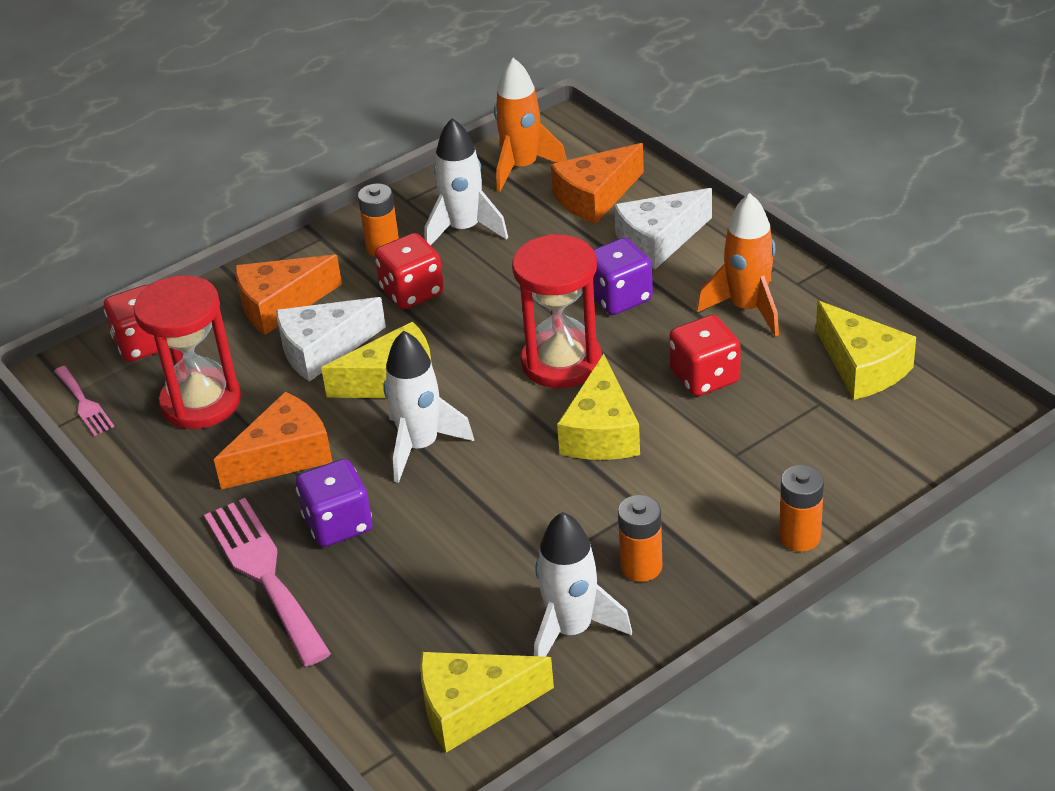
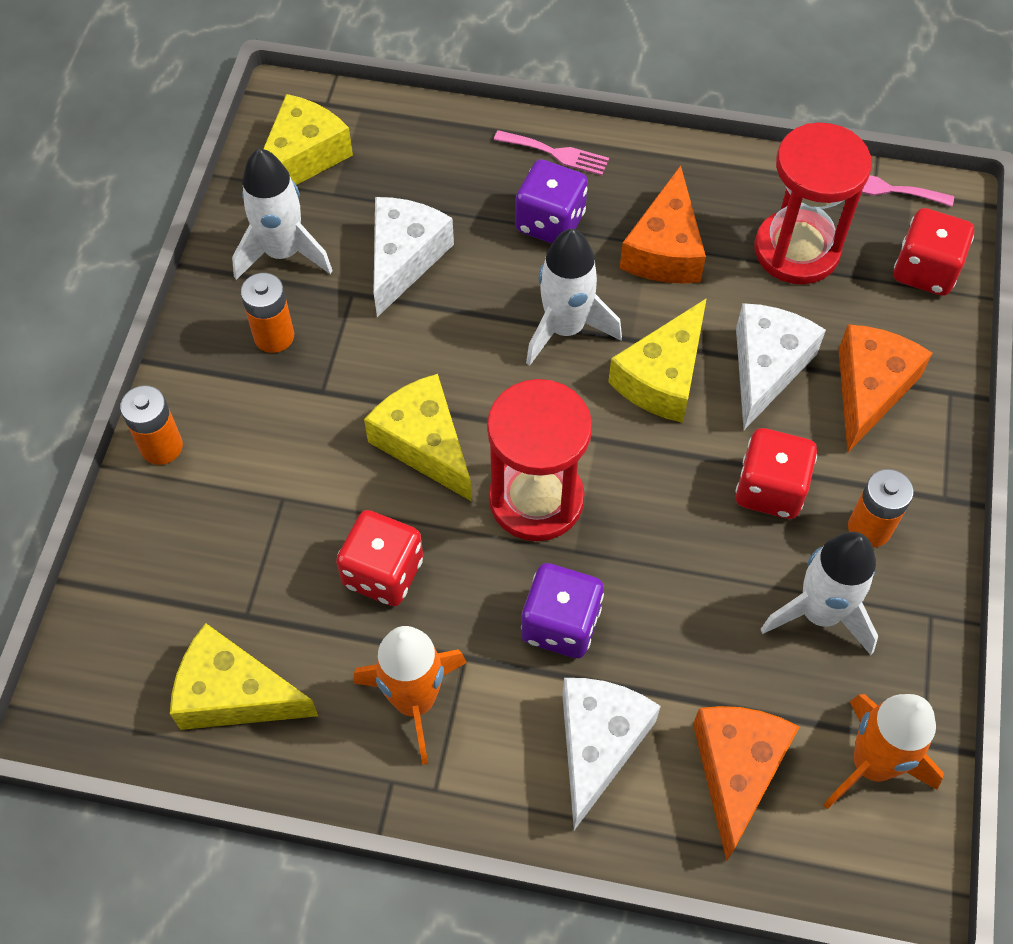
camera: 135 degrees right, 20 degrees up
(265, 575) = (555, 153): pink fork -> pink fork, size x0.53
(479, 565) = (404, 258): none -> white cheese

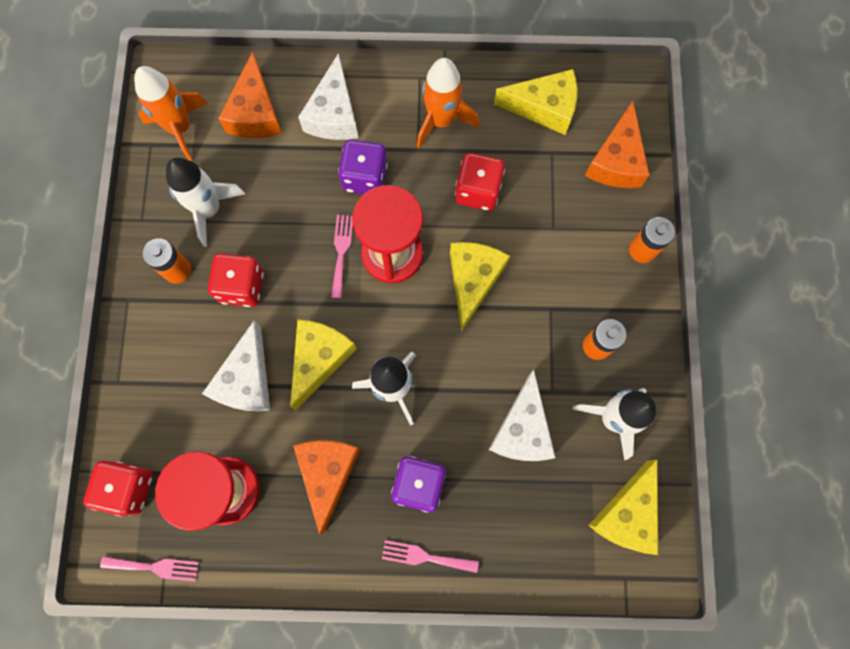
camera: 170 degrees right, 15 degrees up
(424, 444) = (472, 281): yellow cheese -> yellow cheese turned 120 degrees counterclockwise
(613, 514) = (341, 252): none -> pink fork
(869, 389) = (174, 374): orange cheese -> orange cheese (616, 161)

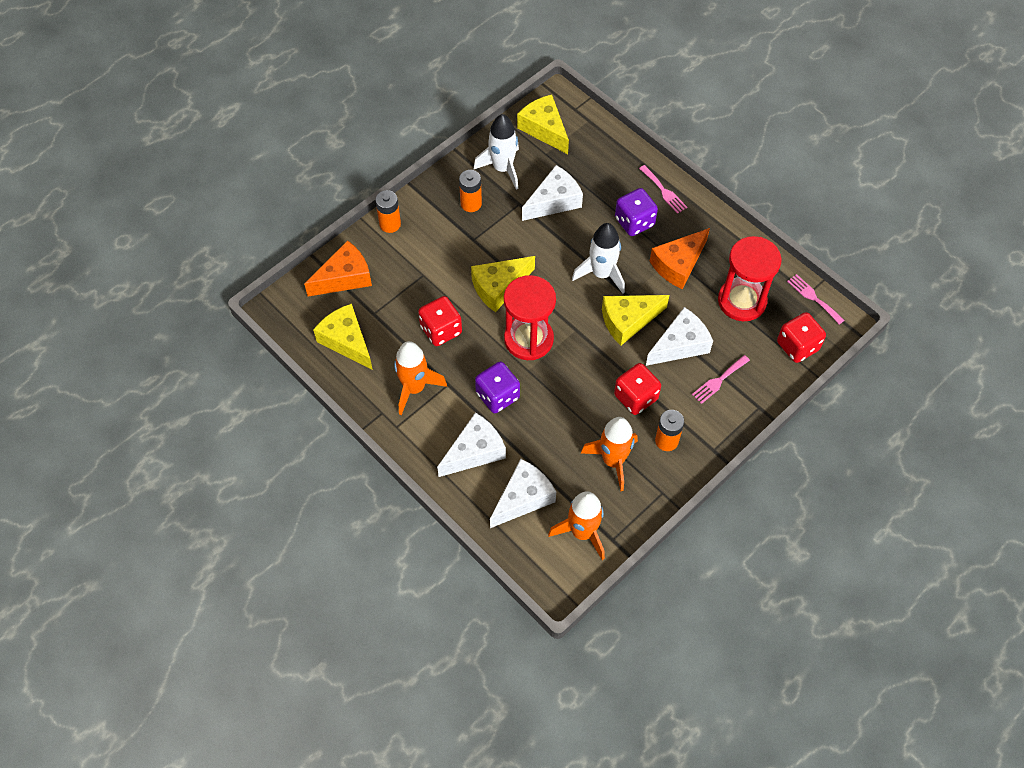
camera: 135 degrees left, 15 degrees down
(209, 209) = (613, 461): white rocket -> orange rocket
(255, 113) = (523, 498): orange cheese -> white cheese
(341, 252) = (557, 365): pink fork -> pink fork (719, 380)
(627, 514) = (544, 129): yellow cheese -> yellow cheese turned 105 degrees counterclockwise

